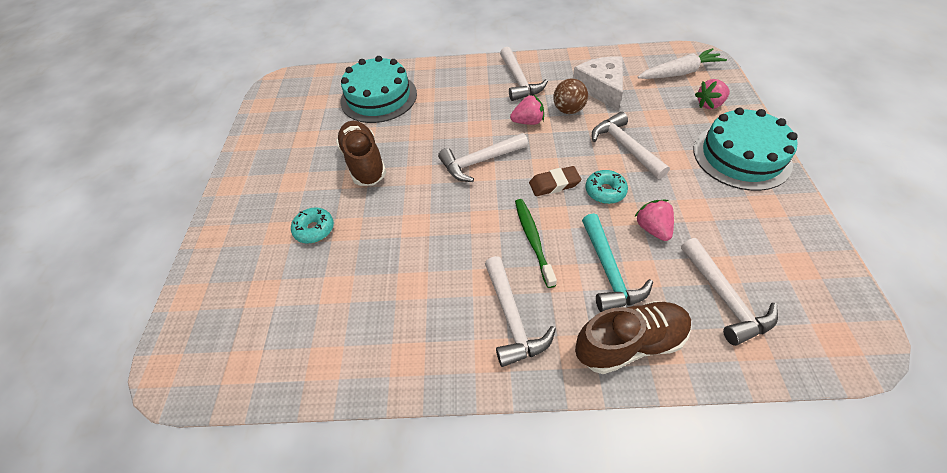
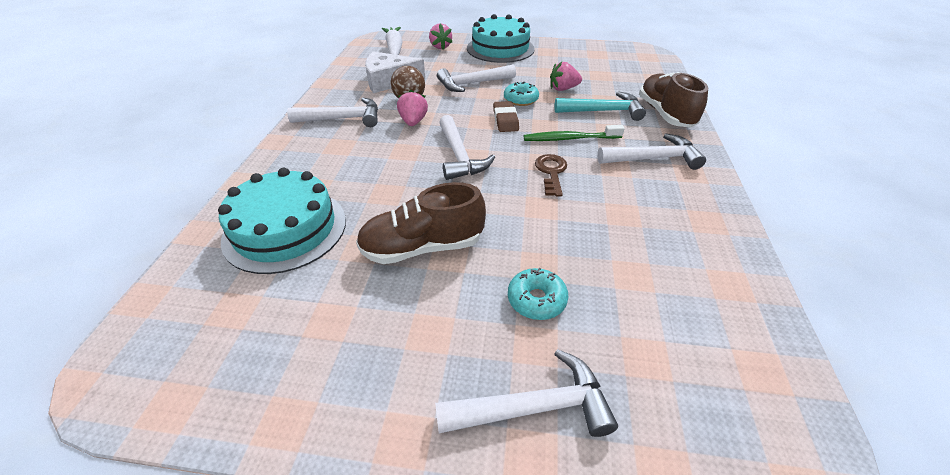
camera: 85 degrees left, 10 degrees down
(467, 228) = (551, 172): none -> brown key
(724, 298) = (624, 78): white hammer -> white hammer (534, 407)

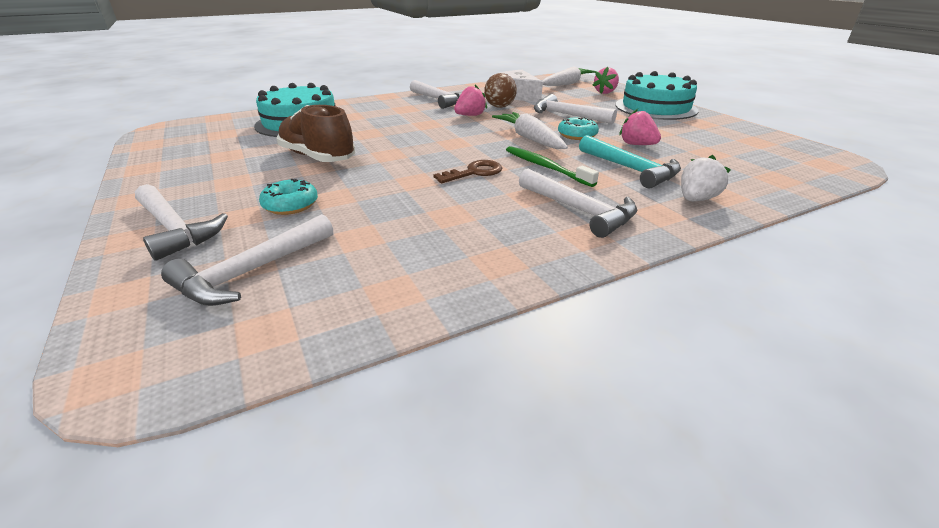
camera: 55 degrees right, 10 degrees down
(459, 156) = (446, 139): white hammer -> white hammer (252, 272)
(505, 120) = (530, 139): brown eraser -> white carrot
(665, 114) = (696, 199): brown shoe -> white strawberry

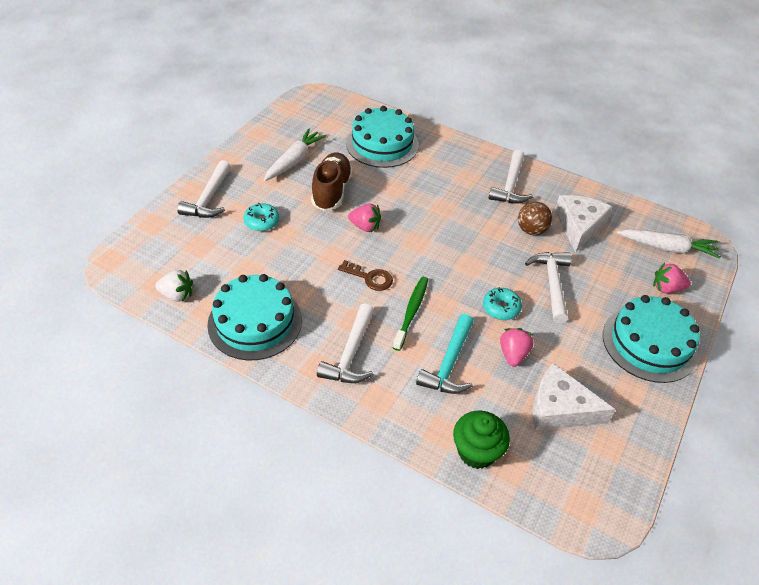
camera: 55 degrees right, 15 degrees up
(252, 272) = (193, 251): white hammer -> none
(463, 258) = (255, 322): none -> turquoise cake
(470, 115) = (487, 223): pink strawberry -> pink strawberry (365, 227)
(530, 139) = (464, 281): white carrot -> white carrot (294, 161)
(696, 199) = (419, 416): white strawberry -> white strawberry (177, 295)
(710, 145) = (560, 408): none -> white cheese
(755, 186) = (476, 451): none -> green cupcake

